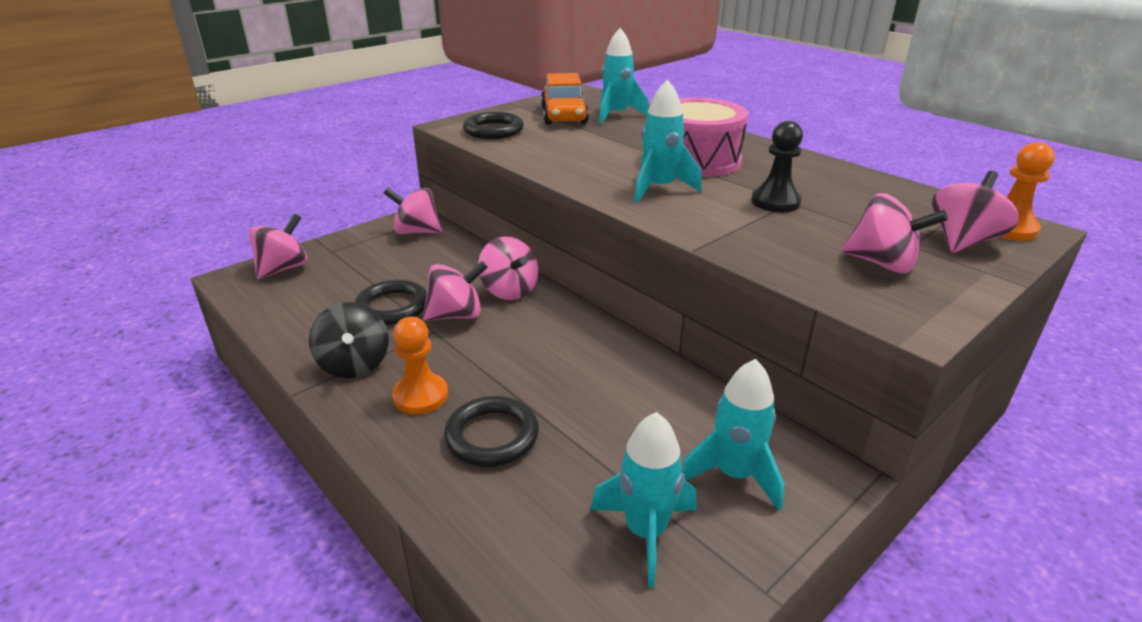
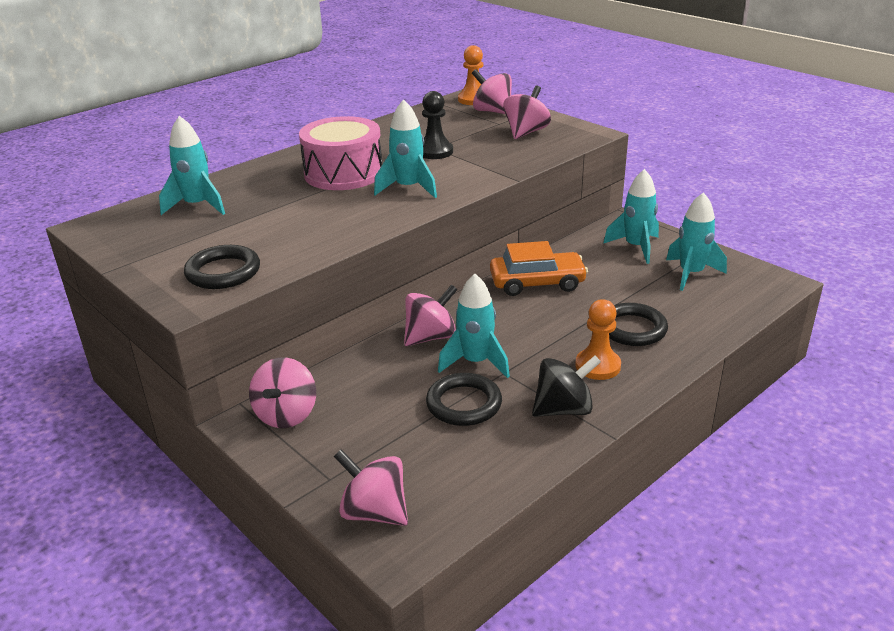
camera: 90 degrees left, 0 degrees up
(456, 315) = (475, 362): pink spinning top -> turquoise rocket
(564, 115) = (183, 234): orange car -> orange car (537, 283)

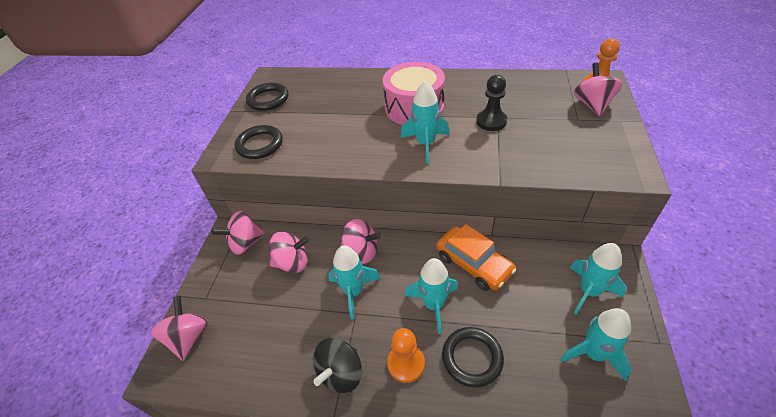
camera: 55 degrees right, 15 degrees up
(197, 206) = (320, 89): turquoise rocket -> turquoise rocket (433, 305)
(464, 404) = (308, 314): black ring -> black ring (268, 99)
(526, 132) = (582, 140): pink spinning top -> pink spinning top (292, 263)
(564, 409) = (341, 373): black spinning top -> black spinning top turned 90 degrees clockwise

